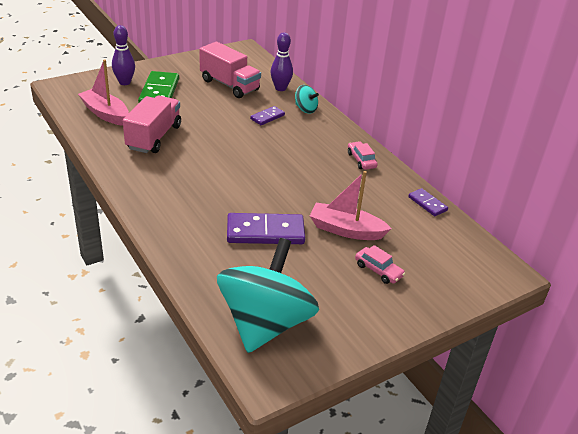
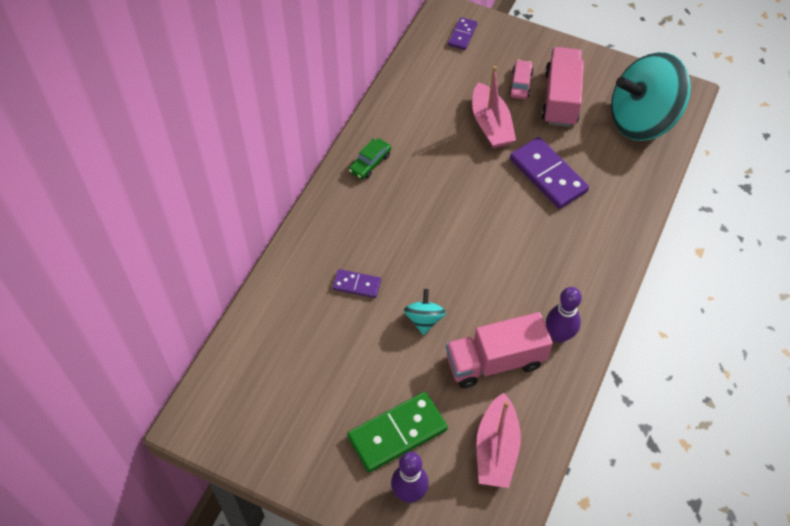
camera: 120 degrees left, 20 degrees up
(229, 85) = (313, 370): pink truck -> pink truck (560, 98)
(280, 88) = (275, 312): purple bowling pin -> purple bowling pin (559, 335)
(305, 109) = (306, 260): turquoise spinning top -> turquoise spinning top (424, 319)
(361, 160) = (370, 163): pink car -> green car
(427, 204) = (399, 88): purple domino -> purple domino (462, 35)

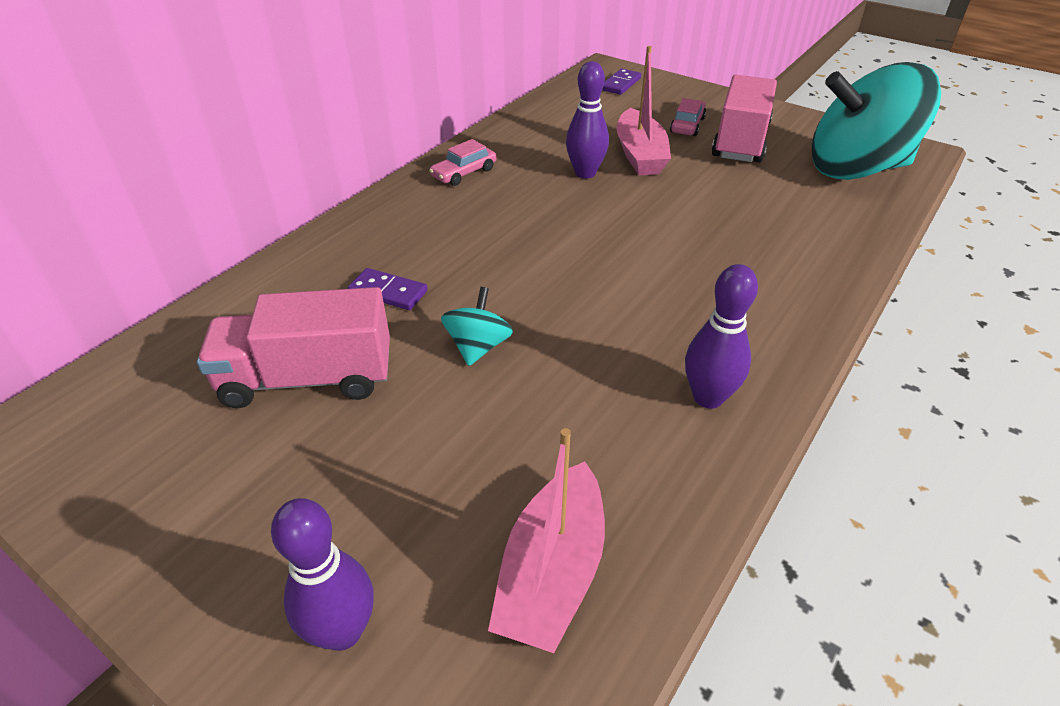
camera: 10 degrees right, 15 degrees down
(370, 163) = (464, 173): green car -> pink car
(397, 433) = (364, 511): green domino -> none
(455, 151) = (585, 173): none -> purple bowling pin
(495, 361) = (584, 421): pink truck -> pink truck (308, 379)
(548, 175) = (713, 207): purple domino -> none

